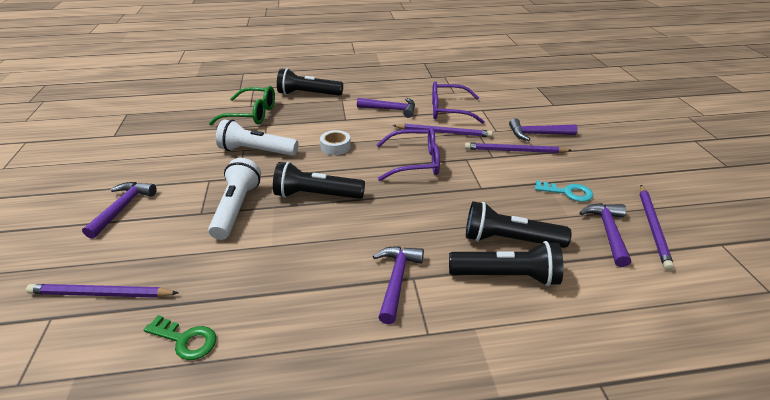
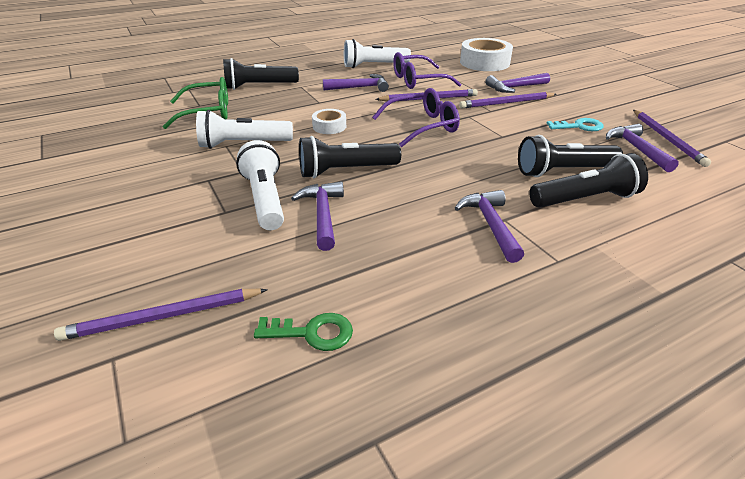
camera: 20 degrees left, 0 degrees up
(122, 208) = (117, 226): purple hammer -> purple hammer (322, 215)
(421, 87) = (374, 66): none -> white flashlight
(529, 99) = (484, 62): none -> white tape

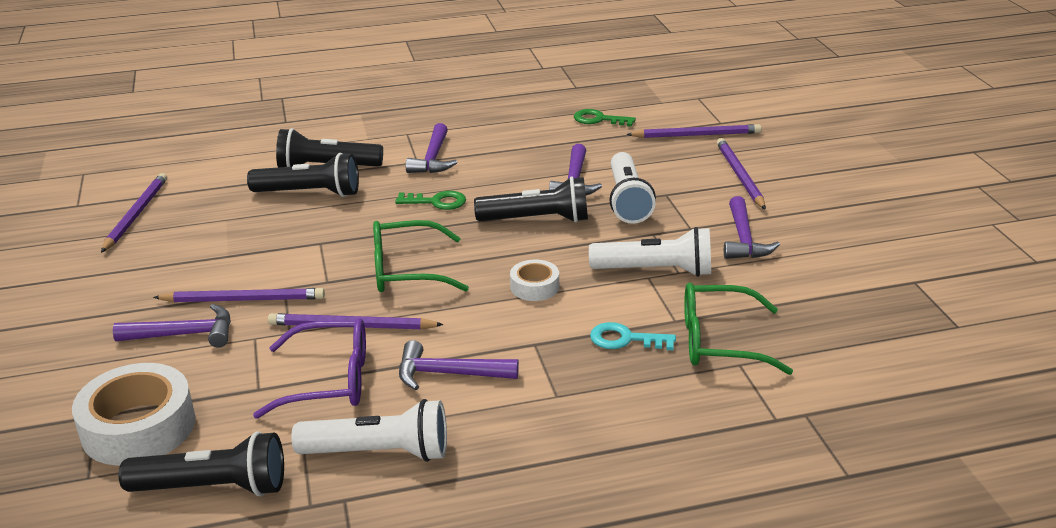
camera: 165 degrees left, 5 degrees down
(133, 246) = (739, 176): none -> purple pencil
(259, 86) = (637, 406): black flashlight -> black flashlight (213, 487)
(421, 126) = (408, 270): purple glasses -> green glasses
(444, 176) = (437, 202): none -> green key
(579, 126) = (206, 244): turquoise key -> turquoise key (625, 339)
(636, 149) = (193, 207): purple hammer -> purple hammer (744, 239)

